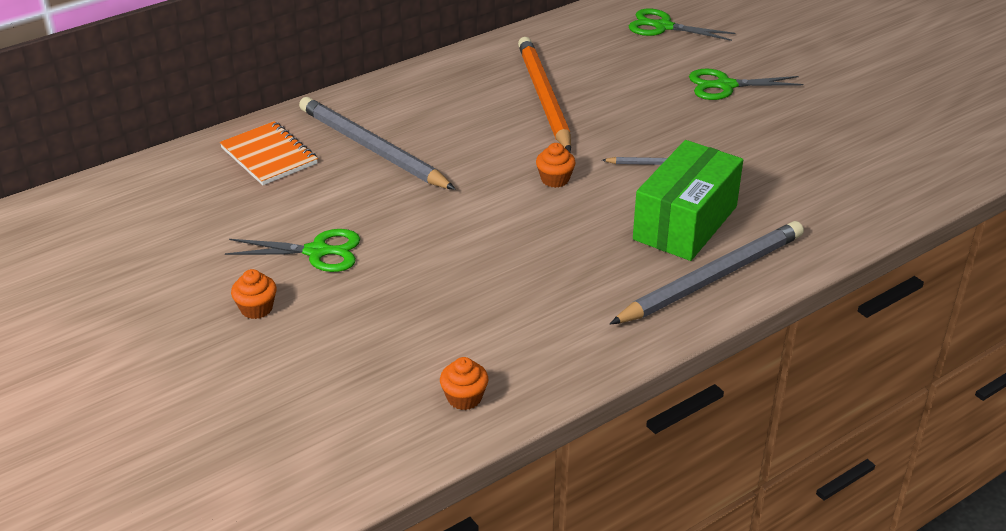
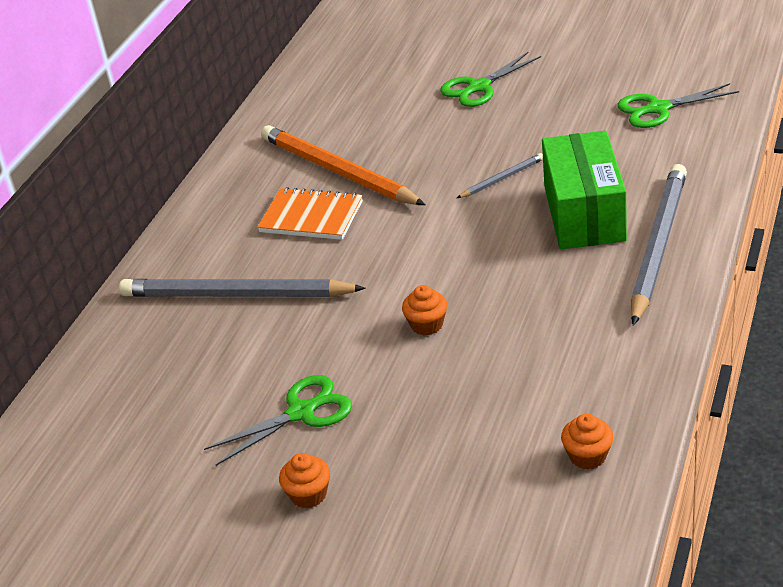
camera: 30 degrees left, 0 degrees up
(269, 156) = (142, 354): orange notebook -> orange notebook (311, 217)
(555, 179) = (435, 235): orange cupcake -> orange cupcake (427, 325)
(662, 26) = (367, 63): green scissors -> green scissors (658, 109)

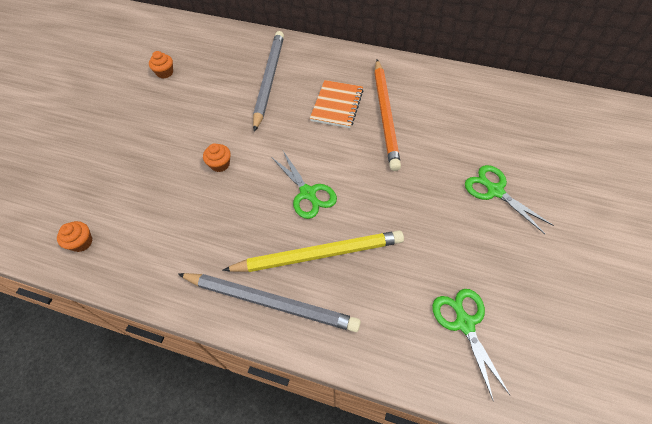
camera: 85 degrees right, 20 degrees up
(301, 412) = (166, 114): green scissors -> green scissors (308, 193)
(308, 495) = (107, 121): orange cupcake -> orange cupcake (165, 73)
(339, 171) = (385, 115): orange pencil -> orange pencil turned 135 degrees clockwise
(502, 179) = (368, 204): grey pencil -> none
(584, 213) = (318, 255): green box -> yellow pencil

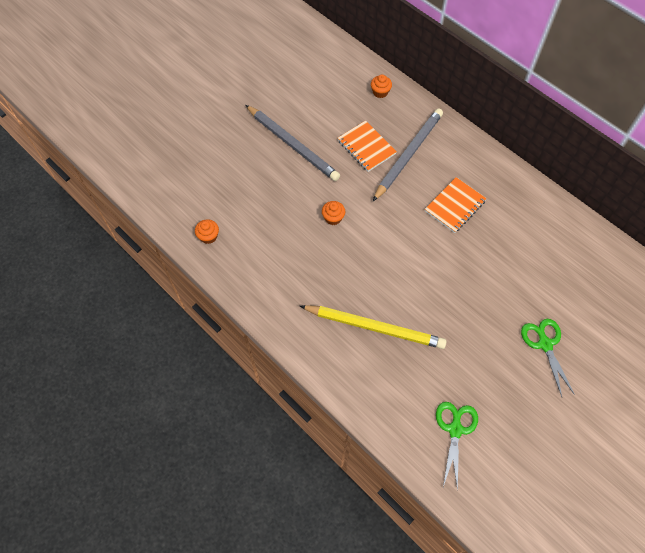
camera: 25 degrees right, 5 degrees up
(165, 73) = (323, 109): orange cupcake -> orange cupcake (380, 92)
(224, 88) = (366, 147): none -> orange notebook
(270, 302) = (322, 345): grey pencil -> grey pencil (292, 145)
(308, 193) = (390, 275): green scissors -> none
(385, 115) = (492, 234): orange pencil -> none

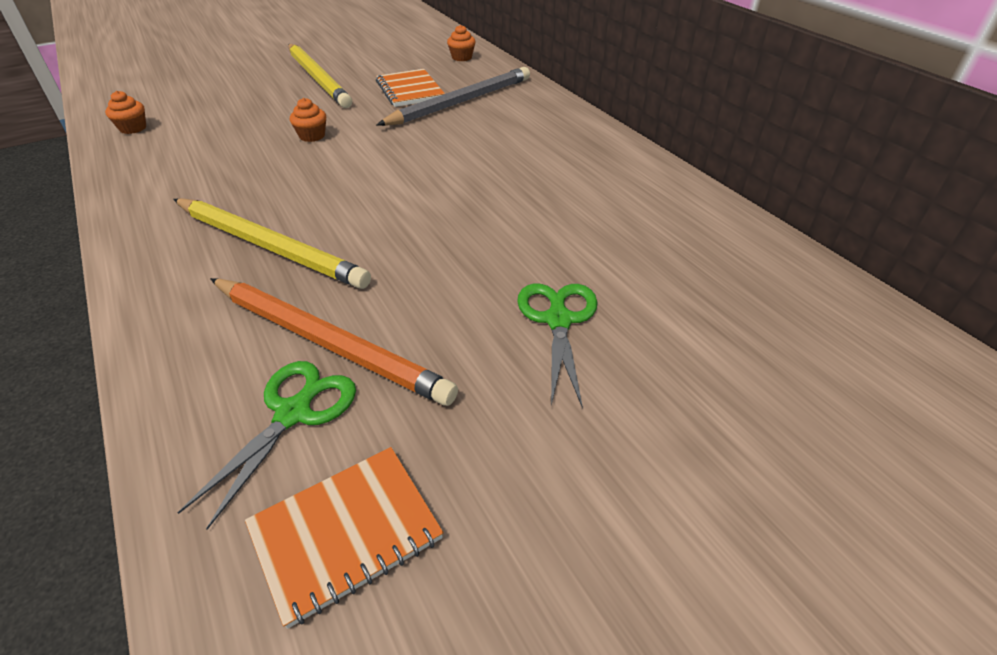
camera: 15 degrees right, 20 degrees down
(292, 145) = (317, 78): grey pencil -> yellow pencil
(445, 386) = (327, 342): none -> orange pencil
(455, 206) = (495, 149): orange notebook -> orange notebook (346, 533)

